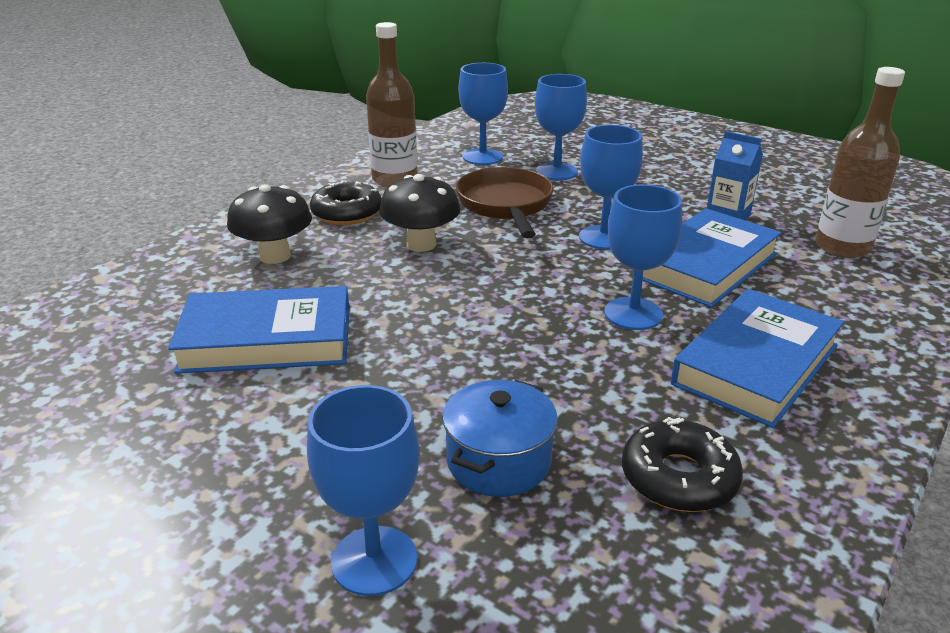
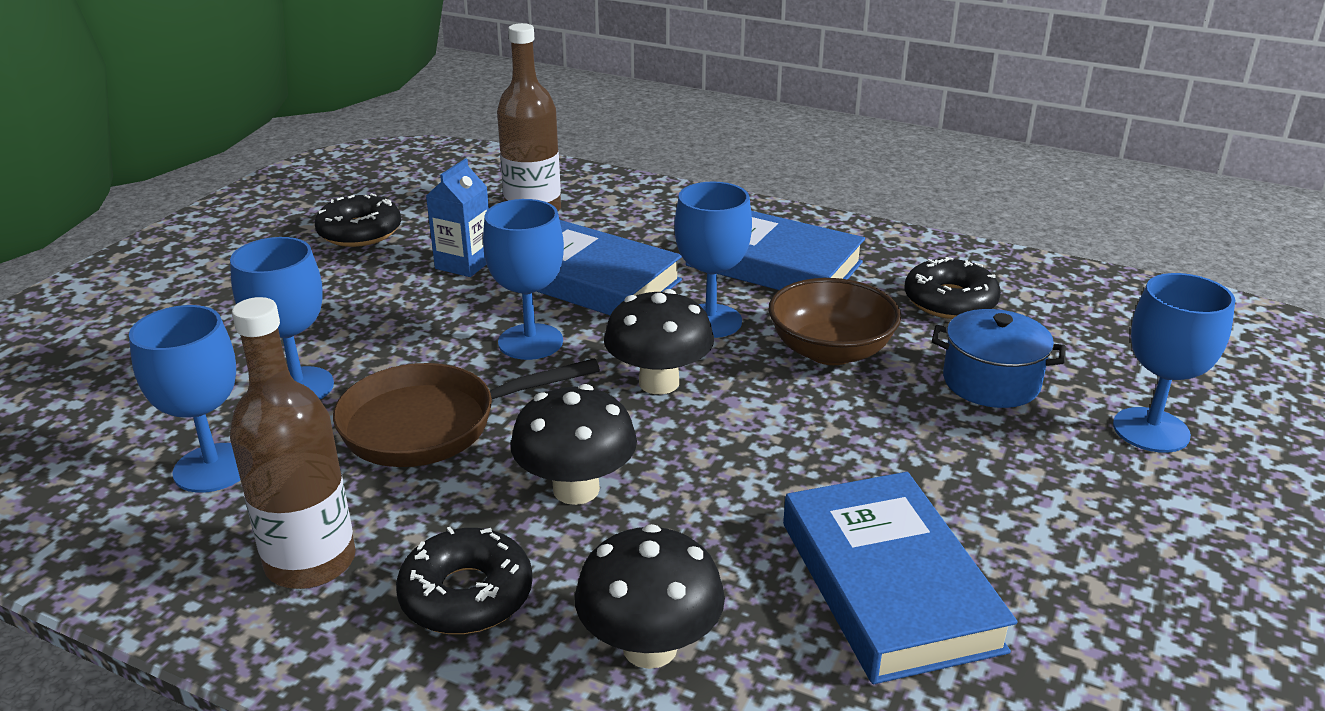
camera: 100 degrees left, 0 degrees up
(537, 281) = (659, 382): none -> black mushroom
(574, 369) = (830, 351): none -> brown bowl
(774, 182) = (360, 232): none -> black donut

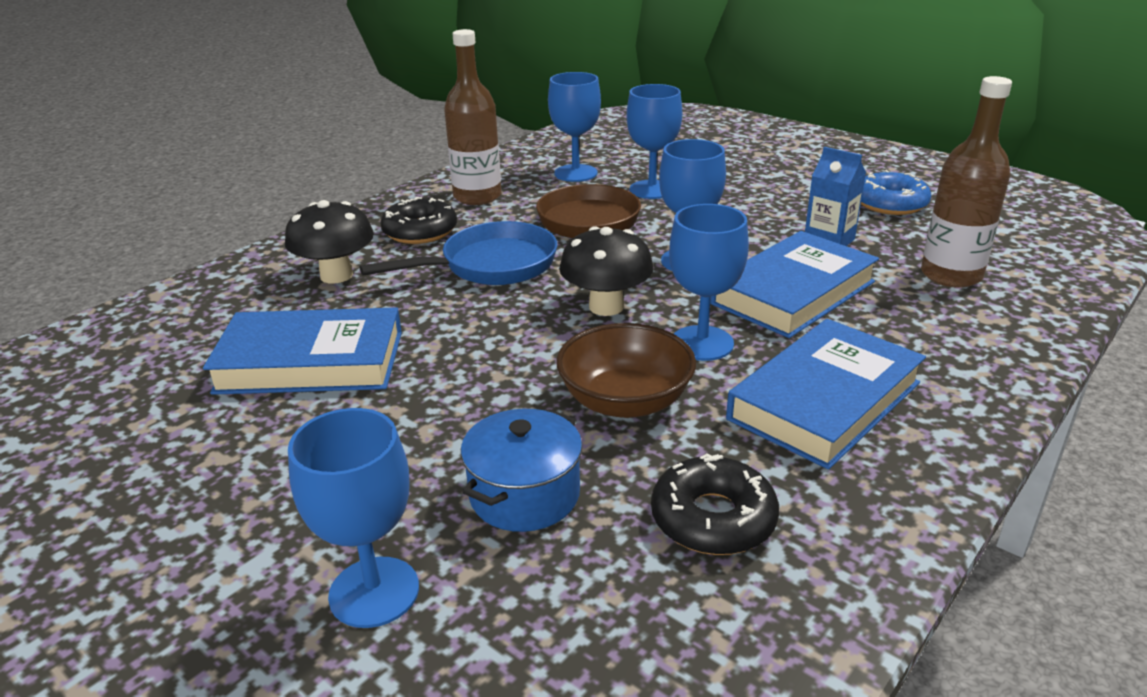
camera: 105 degrees right, 0 degrees up
(360, 232) = (890, 204): black donut -> blue donut
(576, 489) = (491, 265): black mushroom -> blue pan

